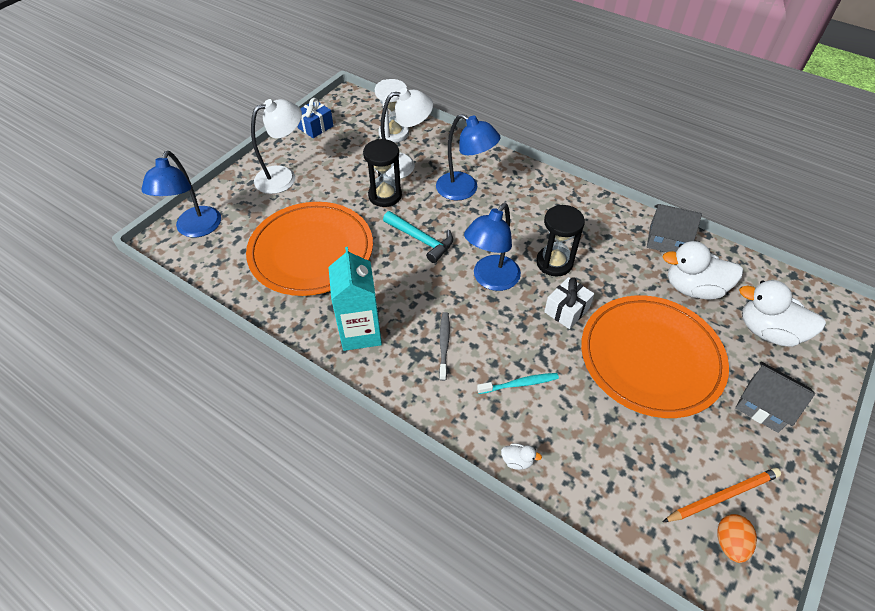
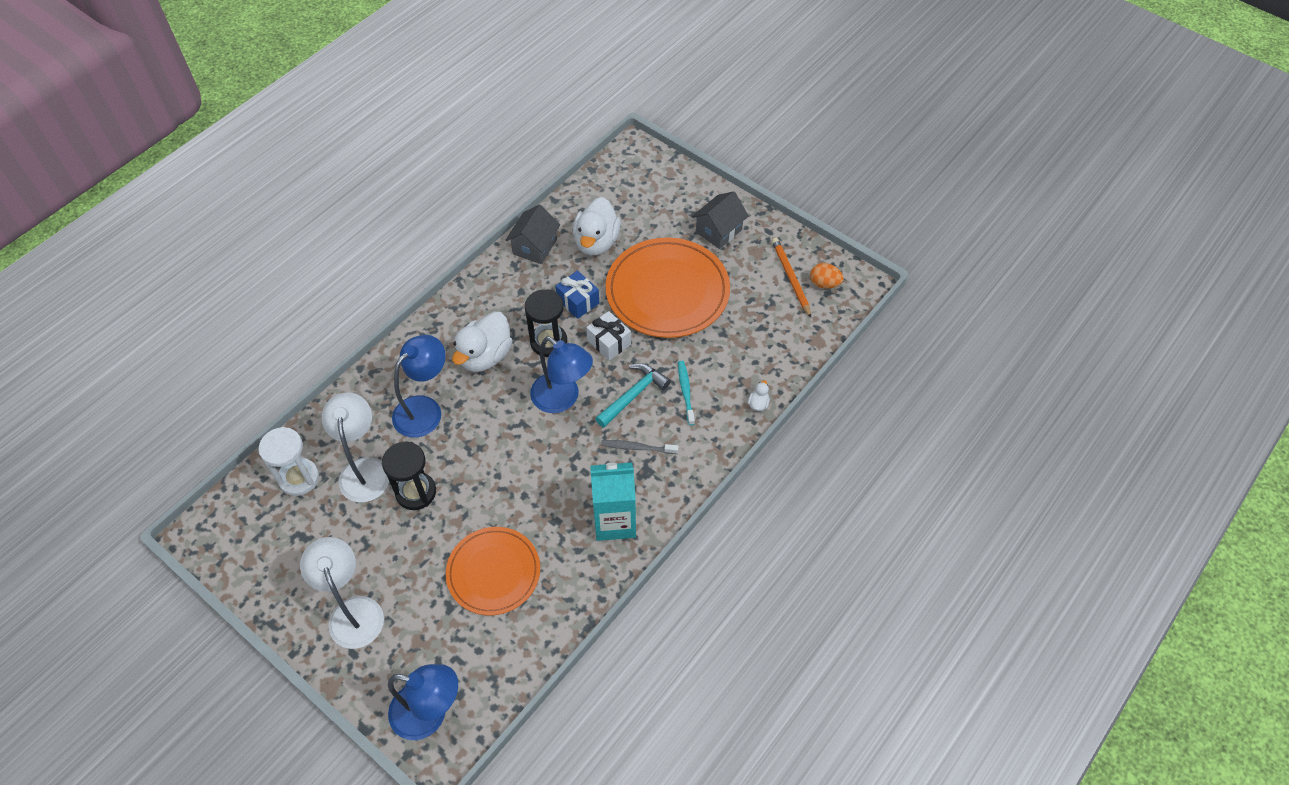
camera: 85 degrees left, 5 degrees up
(311, 251) = (493, 572): orange plate -> orange plate, size x0.65
(315, 127) = (256, 575): blue gift -> blue gift (578, 301)
(421, 240) = (495, 458): turquoise hammer -> turquoise hammer (633, 395)
(768, 331) = (649, 205): white duck -> white duck (485, 356)

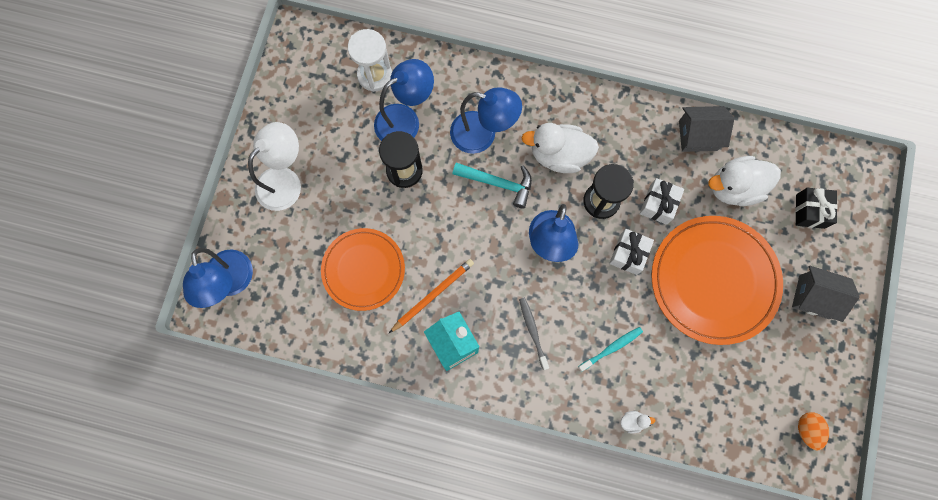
camera: 65 degrees right, 20 degrees up
(364, 469) = (405, 120): white lamp -> blue lamp
(578, 301) = (658, 204): blue gift -> white gift
(633, 395) = (584, 302): turquoise hammer -> turquoise hammer (497, 183)
(647, 202) = (810, 211): none -> black gift
(790, 278) = (795, 392): orange pencil -> orange pencil (432, 295)

